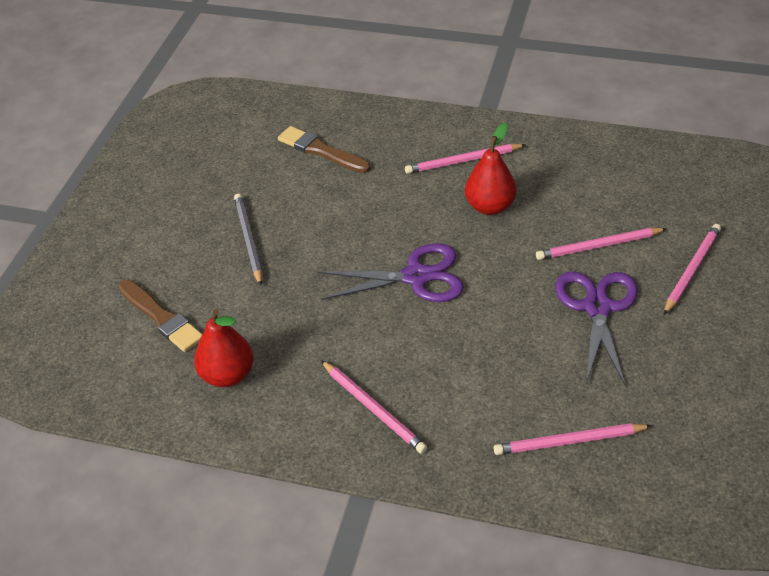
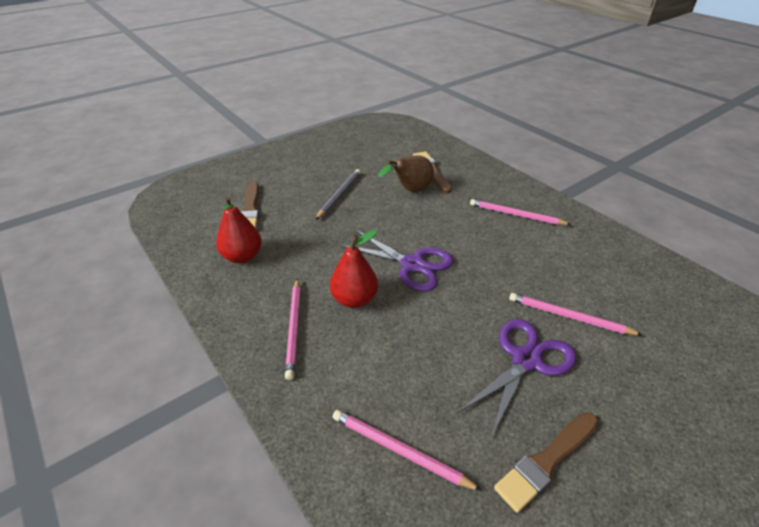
camera: 35 degrees right, 5 degrees down
(324, 190) = (410, 190): none -> brown pear
(490, 206) = (507, 249): red pear -> red pear (354, 299)
(675, 376) = (547, 461): none -> brown brush
(691, 270) = (641, 380): pink pencil -> none

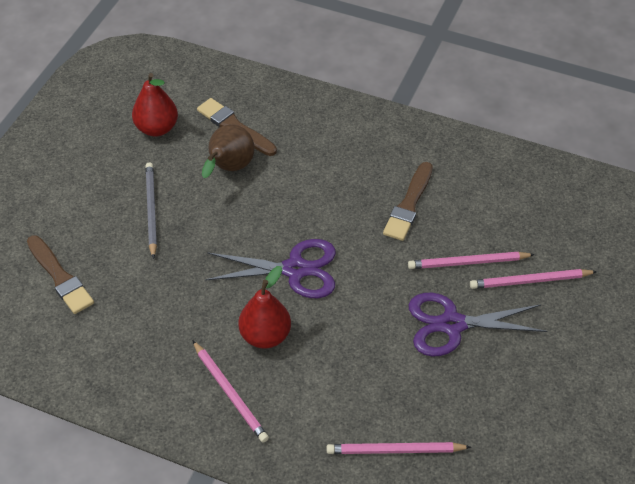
camera: 30 degrees left, 10 degrees up
(242, 256) = (108, 342): red pear -> red pear (157, 128)
(516, 215) = (363, 156): pink pencil -> pink pencil (530, 281)
(526, 360) = (452, 324): purple scissors -> purple scissors turned 105 degrees counterclockwise
(547, 461) = (505, 402): brown brush -> brown brush (409, 204)

